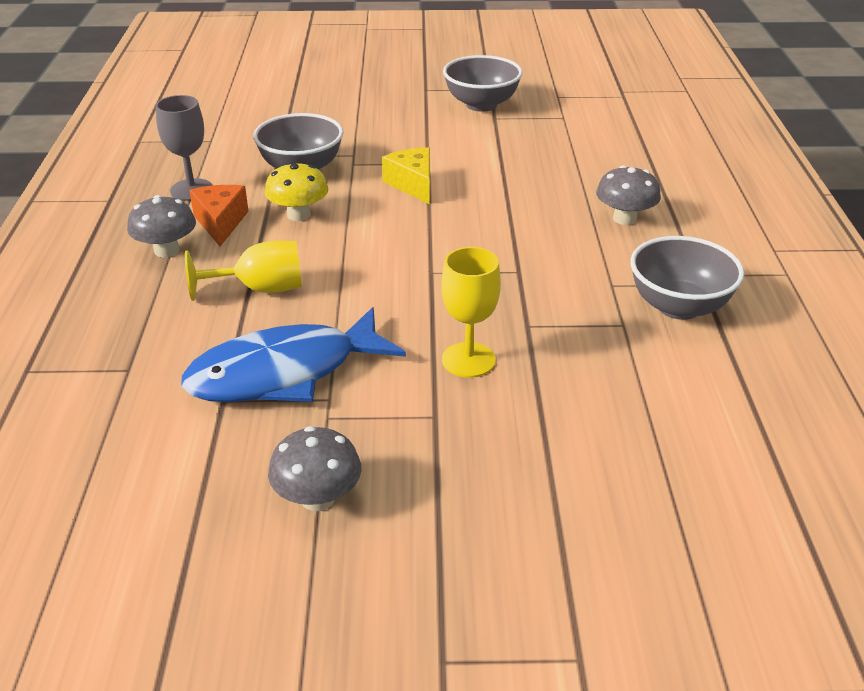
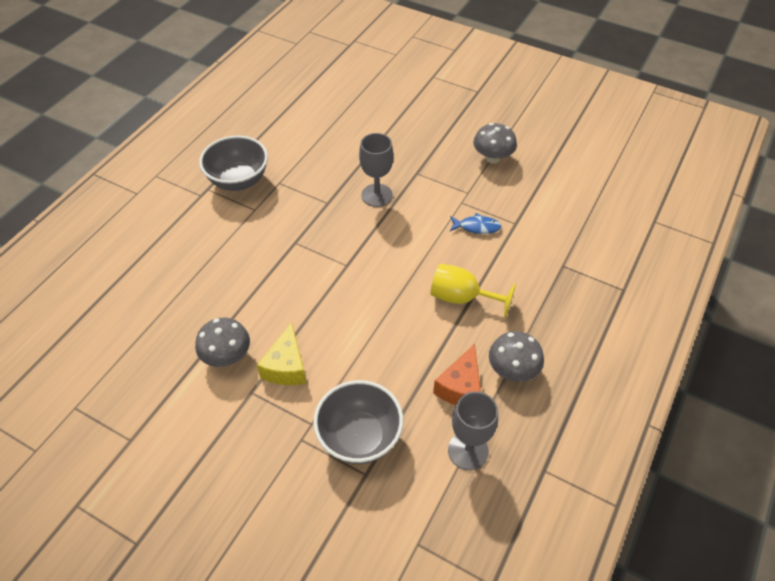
camera: 150 degrees left, 15 degrees up
(284, 373) = (477, 227): blue fish -> blue fish, size x0.40
(299, 215) = (397, 368): yellow mushroom -> none
(468, 360) = (377, 195): yellow goblet -> grey goblet
(481, 105) = (117, 474): grey bowl -> none
(624, 219) = (184, 257): grey mushroom -> grey mushroom (227, 356)

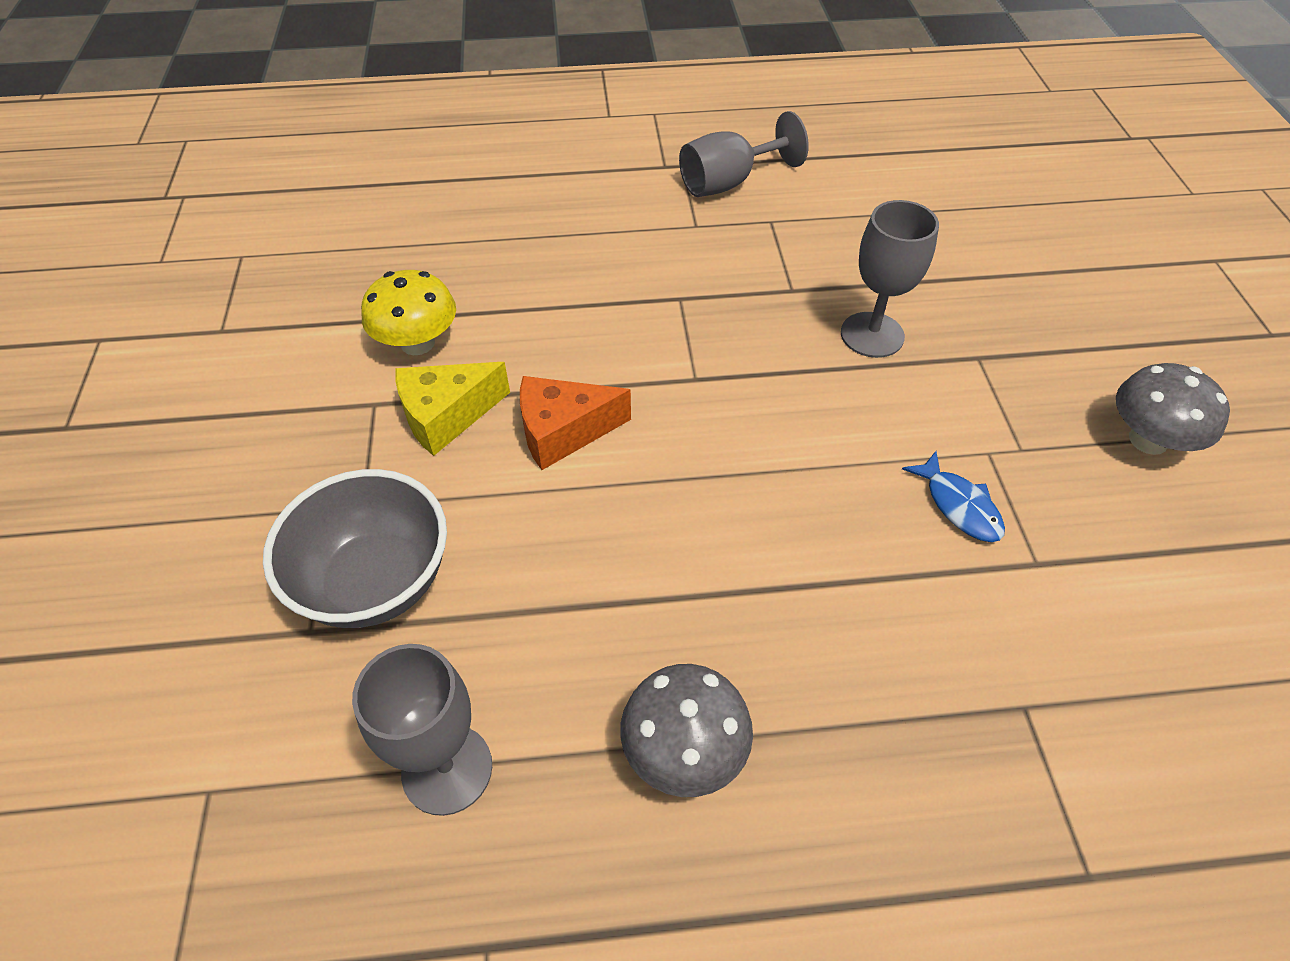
camera: 55 degrees right, 0 degrees up
(227, 356) = (417, 343): grey mushroom -> yellow mushroom
(238, 181) = (728, 183): grey bowl -> grey goblet
(460, 387) = (578, 679): orange cheese -> orange cheese (563, 432)
(462, 298) = (776, 571): yellow goblet -> none

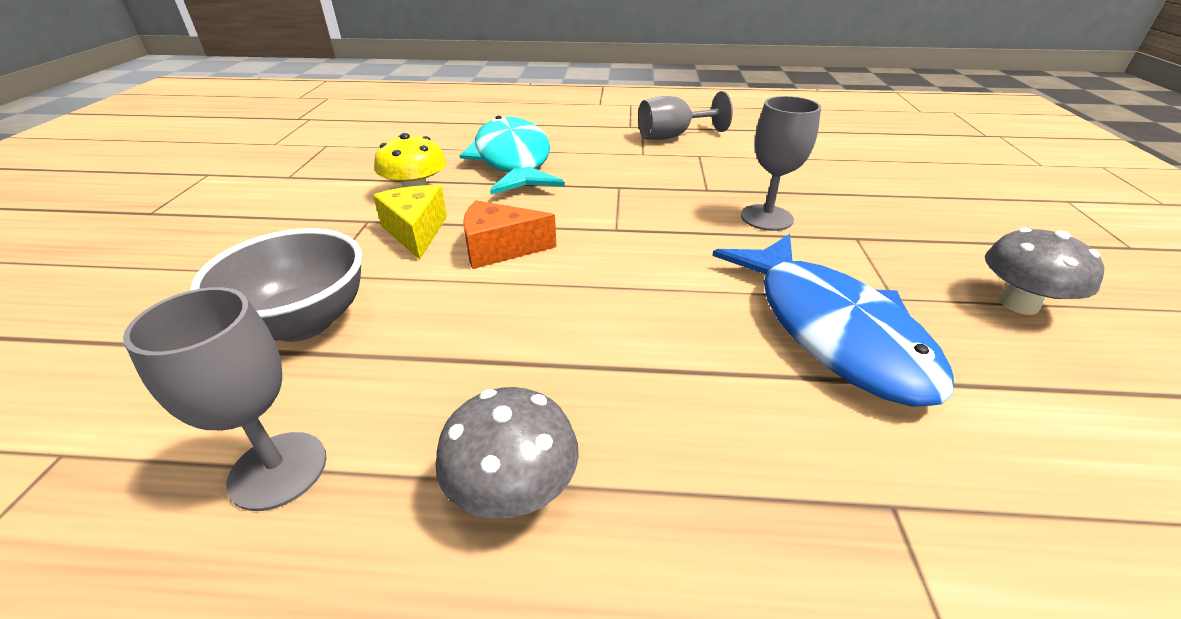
camera: 10 degrees right, 15 degrees down
(446, 416) = (416, 232): yellow cheese -> yellow cheese turned 90 degrees clockwise
(524, 260) = (513, 160): none -> turquoise fish
(959, 505) = (831, 330): blue fish -> blue fish, size x2.49

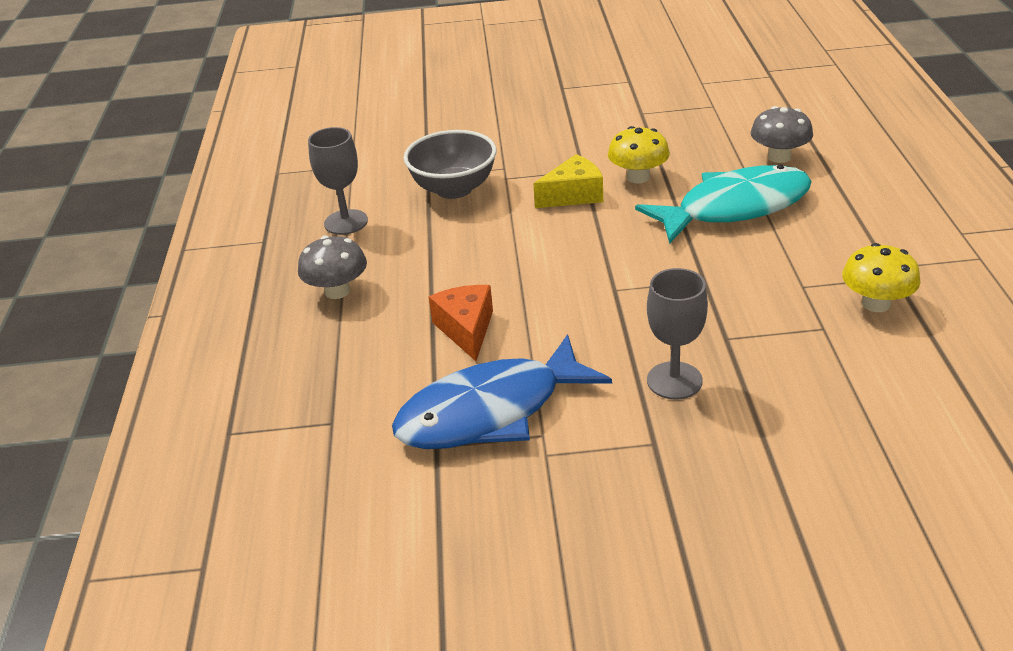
camera: 85 degrees right, 0 degrees up
(500, 248) = (561, 238): orange cheese -> orange cheese (466, 329)
(673, 136) = (876, 303): grey goblet -> yellow mushroom
(1019, 304) = (556, 540): grey mushroom -> grey mushroom (779, 157)

